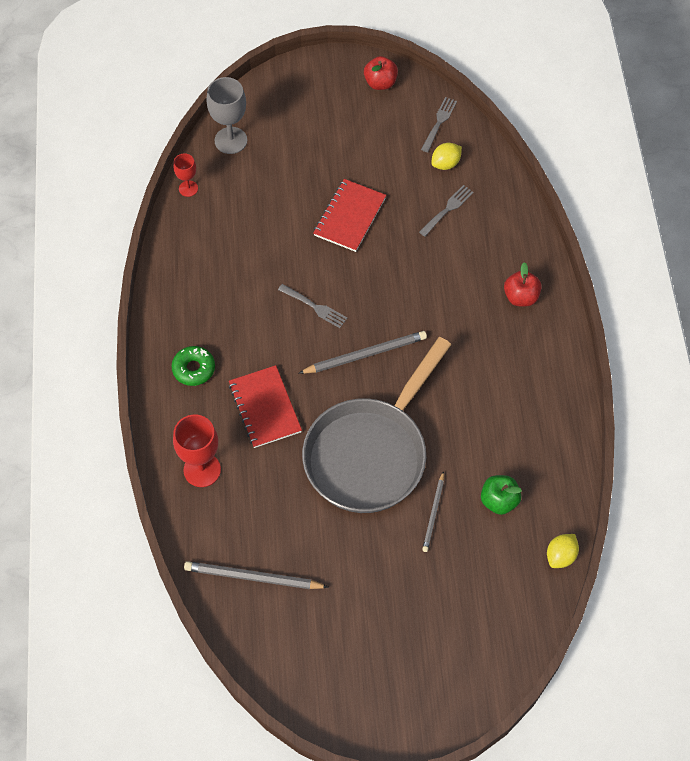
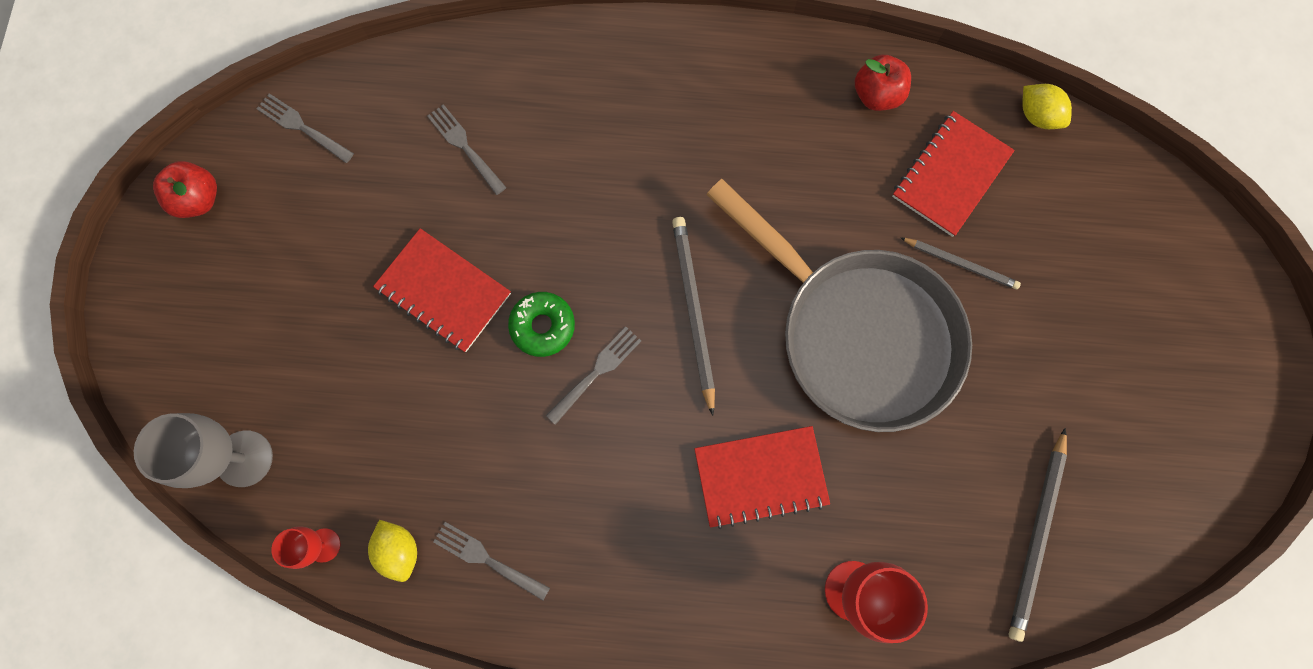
camera: 80 degrees left, 15 degrees up
(192, 270) = (488, 559): none -> grey fork
(194, 369) = (674, 581): green donut -> green donut (543, 326)
(445, 164) = (381, 133): yellow lemon -> yellow lemon (399, 550)
(499, 501) = (950, 175): green apple -> red notebook
(520, 297) = (637, 79): red apple -> red apple (876, 95)

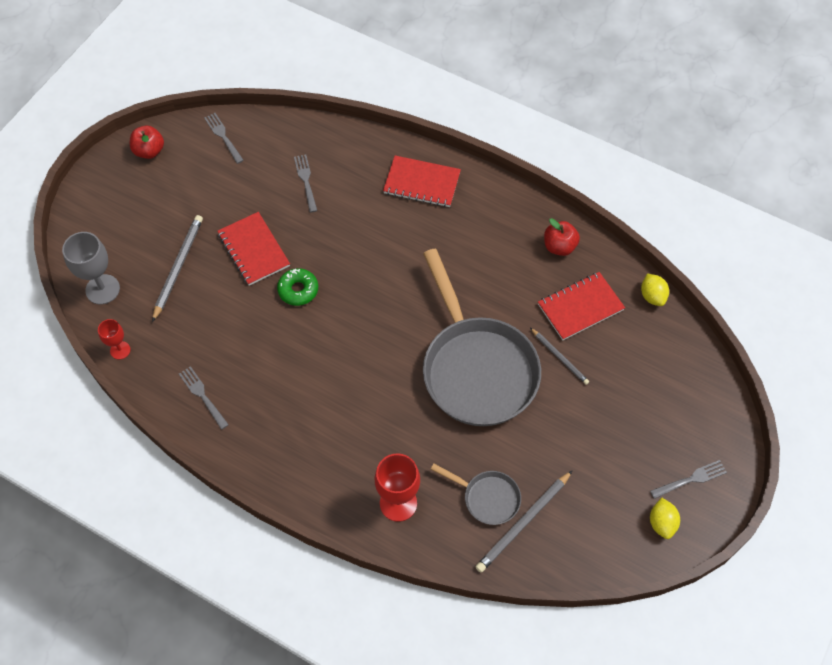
camera: 25 degrees right, 15 degrees down
(399, 550) = (158, 370): yellow lemon -> yellow lemon (662, 523)
(596, 373) = (314, 326): grey fork -> grey fork (690, 480)
(693, 312) = (387, 318): grey pencil -> grey pencil (178, 268)
(760, 477) = (378, 420): red notebook -> red notebook (422, 183)
(970, 522) = (487, 498): none -> grey pan

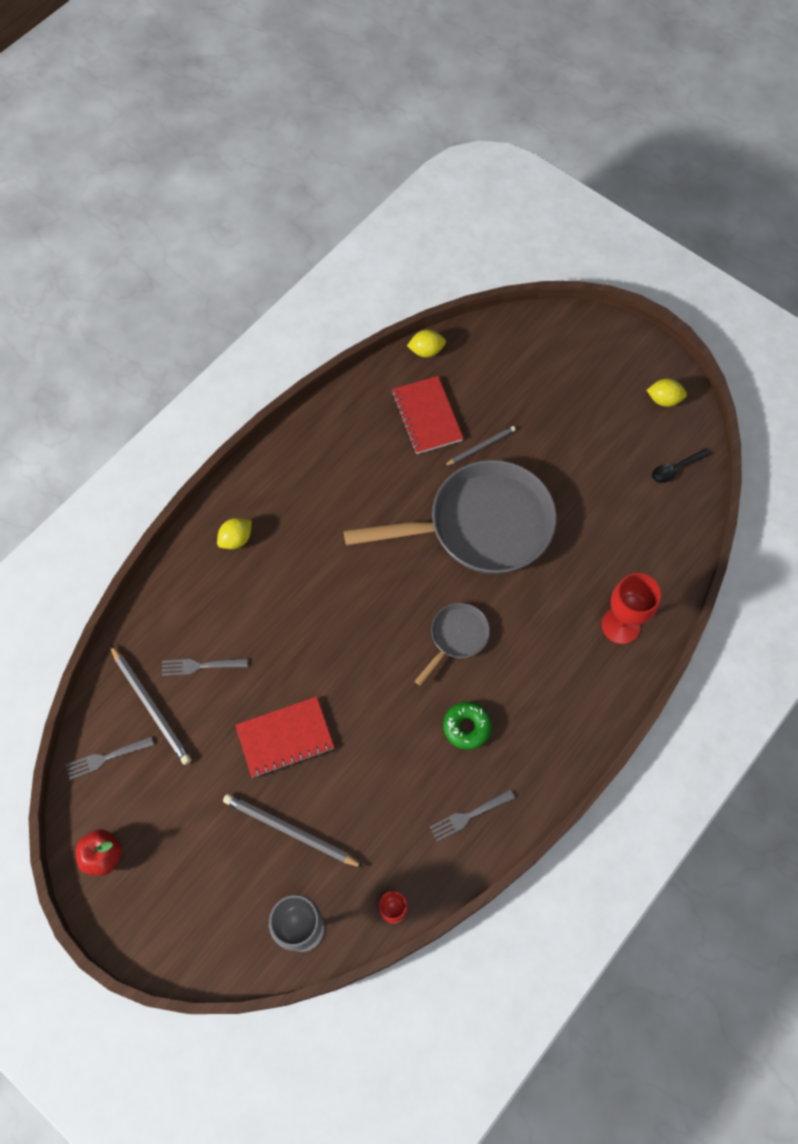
camera: 80 degrees left, 5 degrees up
(298, 290) = (350, 693): green donut -> green donut (467, 727)
(422, 183) = (236, 539): red notebook -> yellow lemon
(487, 498) = (624, 542): grey pan -> grey pan (456, 637)
(524, 522) = (652, 514): grey pencil -> grey pencil (151, 706)
(559, 246) = (350, 420): red apple -> none
(582, 542) = (676, 469): none -> black spoon
(690, 480) = (624, 367): grey fork -> none

